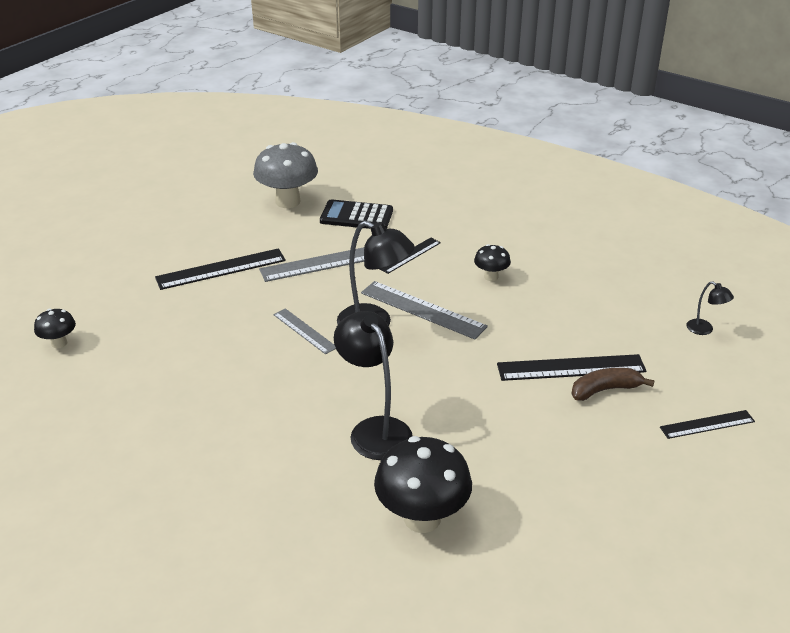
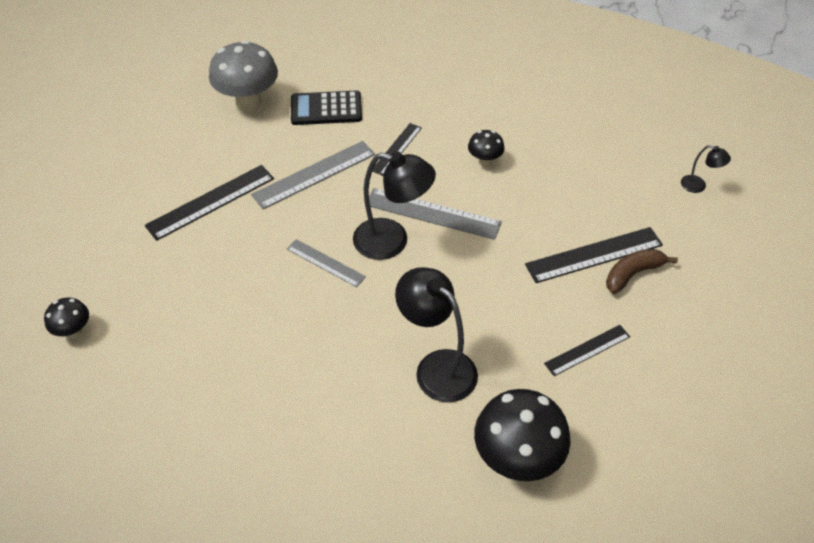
camera: 15 degrees left, 15 degrees up
(707, 424) = (733, 293): black ruler -> black ruler (587, 350)

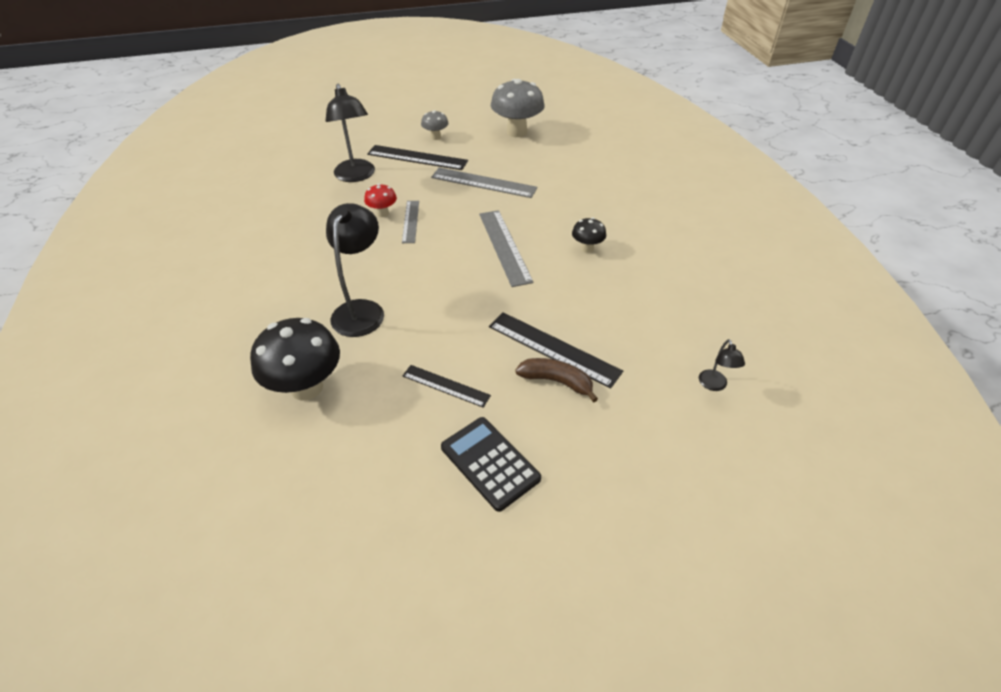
camera: 55 degrees right, 5 degrees down
(74, 331) = (277, 161): black mushroom -> none
(185, 167) = (435, 137): none -> grey mushroom
(289, 279) = (383, 213): none -> red mushroom
(326, 109) = (549, 161): black calculator -> black calculator (490, 463)
(392, 241) = (458, 240): black lamp -> black lamp (356, 176)
(396, 149) = (548, 204): black ruler -> none

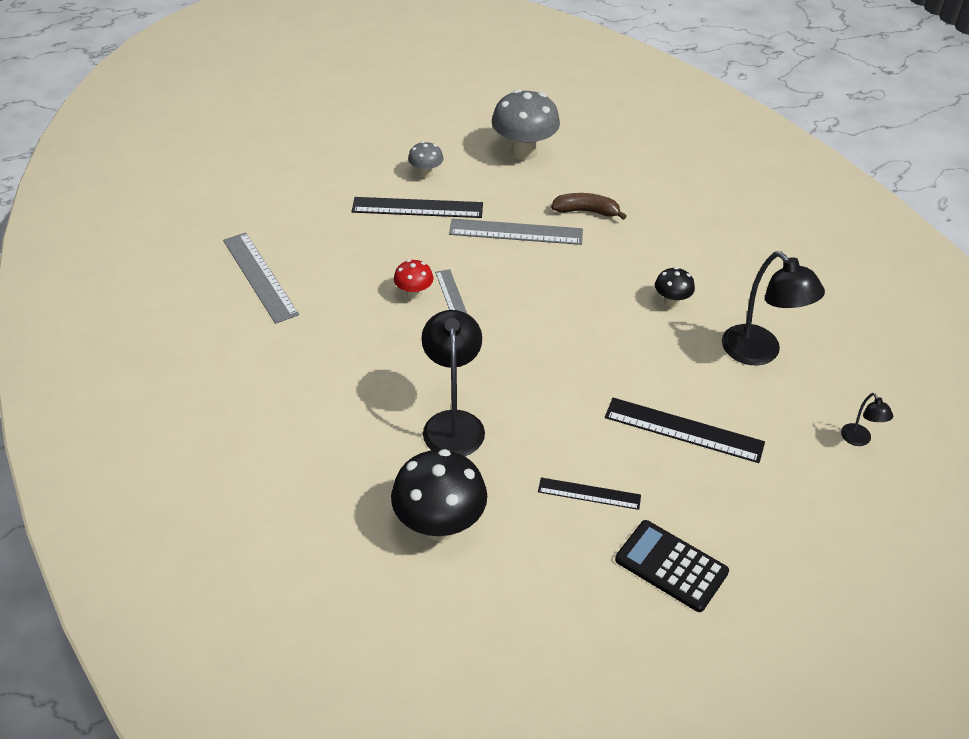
camera: 15 degrees left, 0 degrees up
(356, 176) = (354, 246): black lamp -> black lamp (759, 353)
(504, 246) = (578, 315): grey ruler -> grey ruler (259, 277)
(556, 381) = (701, 466): brown banana -> brown banana (586, 211)

